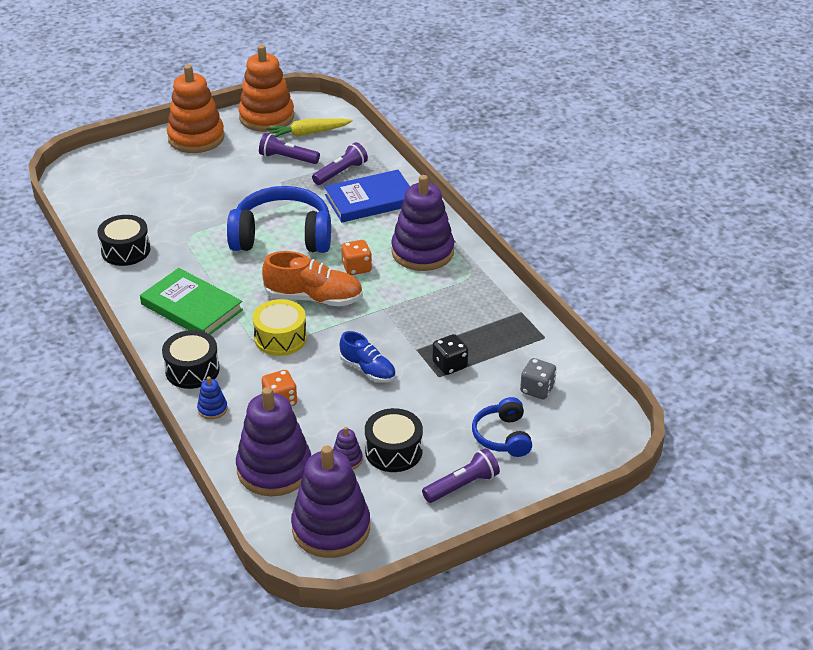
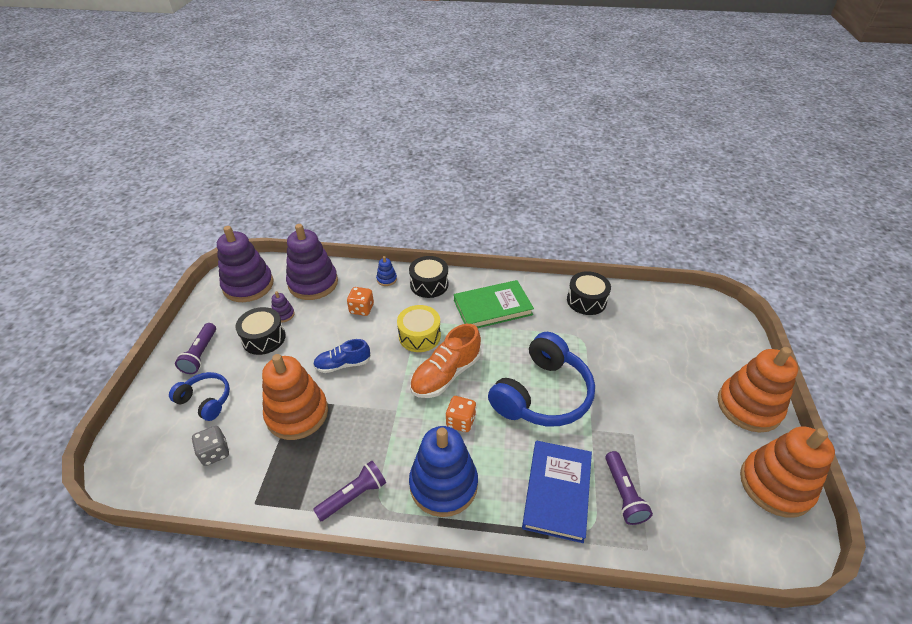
camera: 125 degrees right, 5 degrees up
(287, 158) = (675, 461): purple flashlight -> purple flashlight (354, 496)
(308, 133) = (722, 506): yellow carrot -> none
(422, 252) = (443, 484): purple stacking toy -> blue stacking toy
(449, 365) = (297, 413): black dice -> orange stacking toy

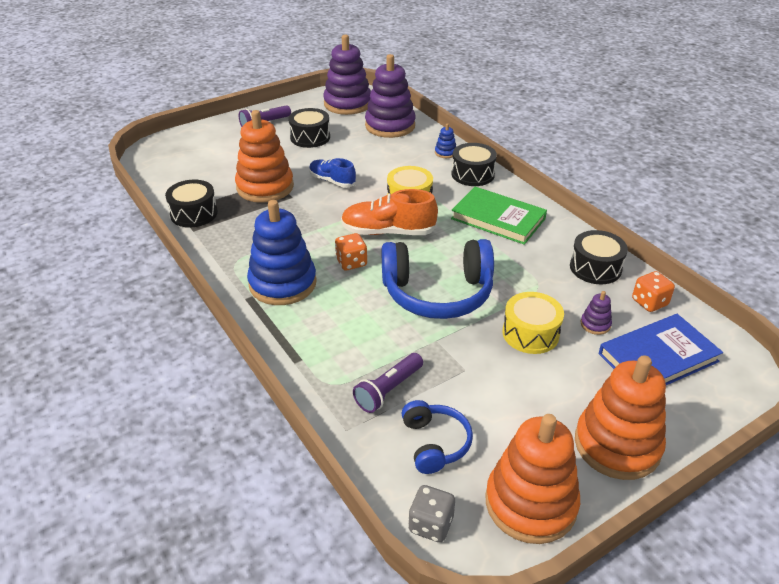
camera: 50 degrees right, 5 degrees down
(205, 400) = (231, 148): blue headphones -> blue headphones (435, 443)
(215, 453) = (197, 175): grey dice -> grey dice (431, 524)
(273, 492) = (194, 214): none -> black drum
(283, 314) = (342, 132): purple stacking toy -> purple stacking toy (595, 324)
(354, 496) = (227, 247): purple flashlight -> none
(361, 309) = (397, 159): orange dice -> orange dice (649, 302)
(557, 491) = (344, 348): blue book -> blue book (658, 357)
(623, 375) = (530, 333): none -> yellow drum

